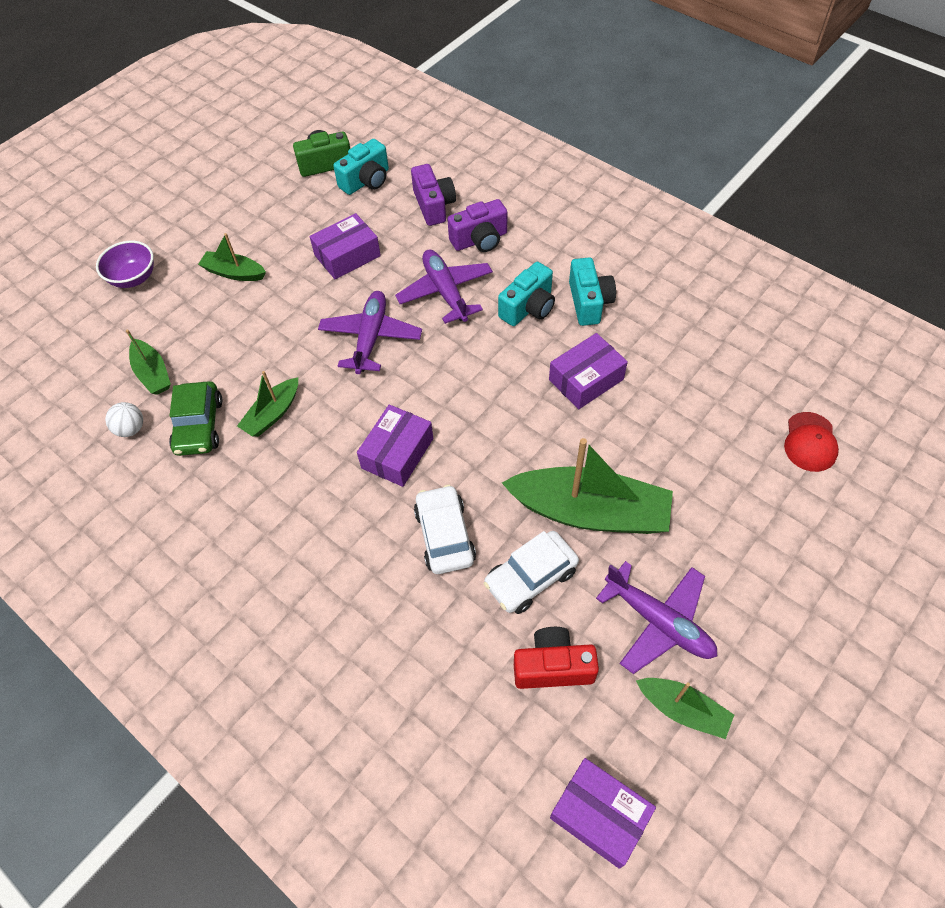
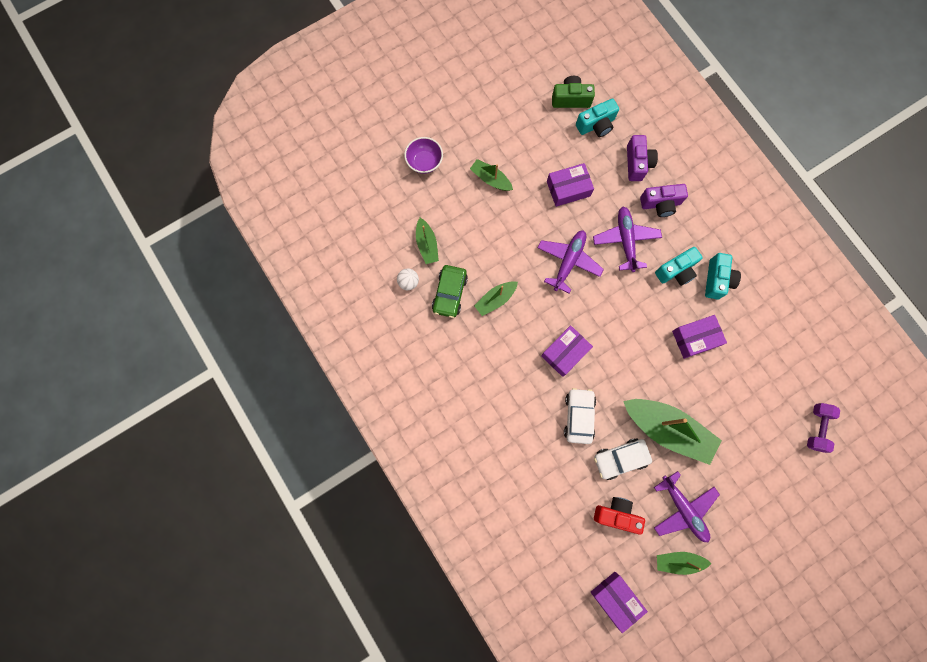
camera: 15 degrees right, 20 degrees up
(683, 710) = (678, 561): green boat -> green boat turned 135 degrees clockwise
(810, 442) = (817, 428): red cap -> purple dumbbell

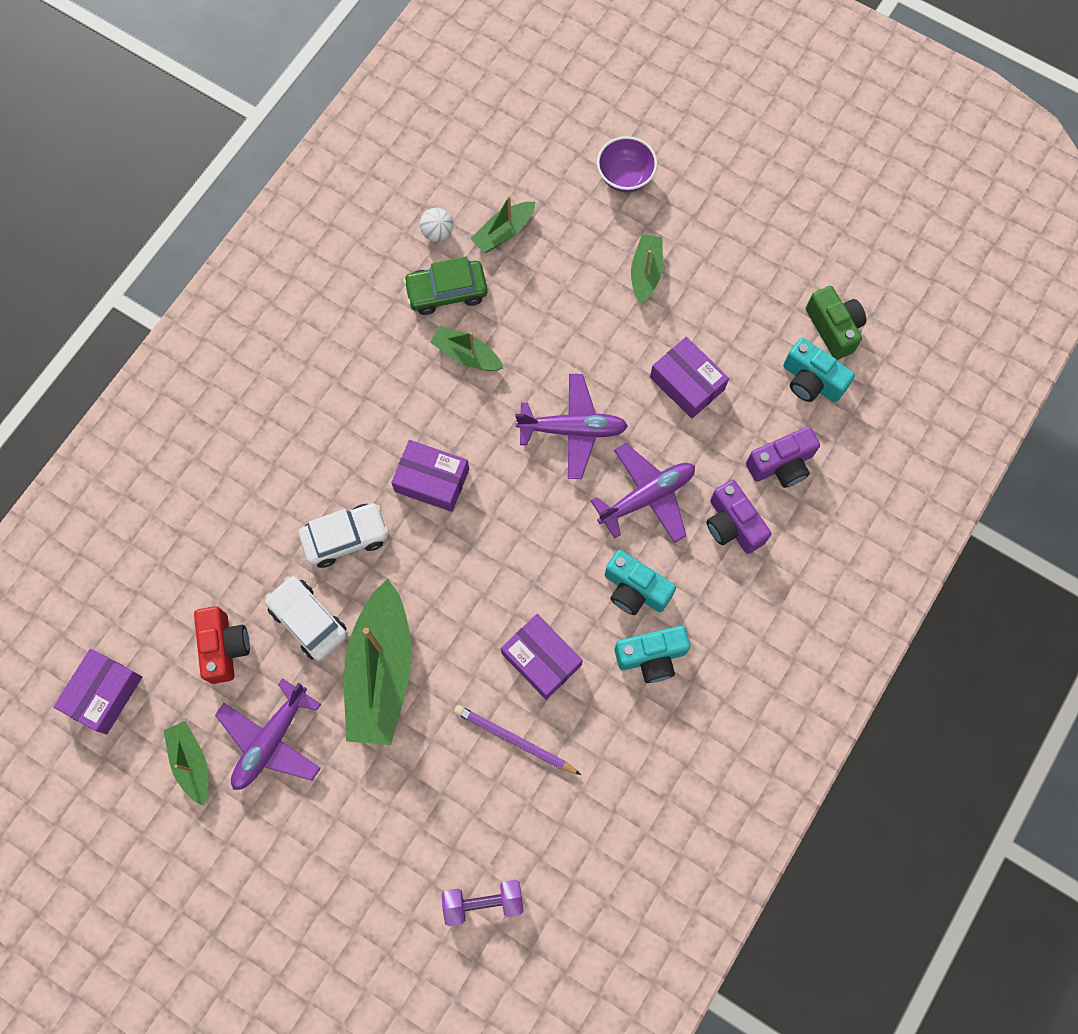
camera: 65 degrees right, 5 degrees down
(735, 372) = (515, 740): none -> purple pencil

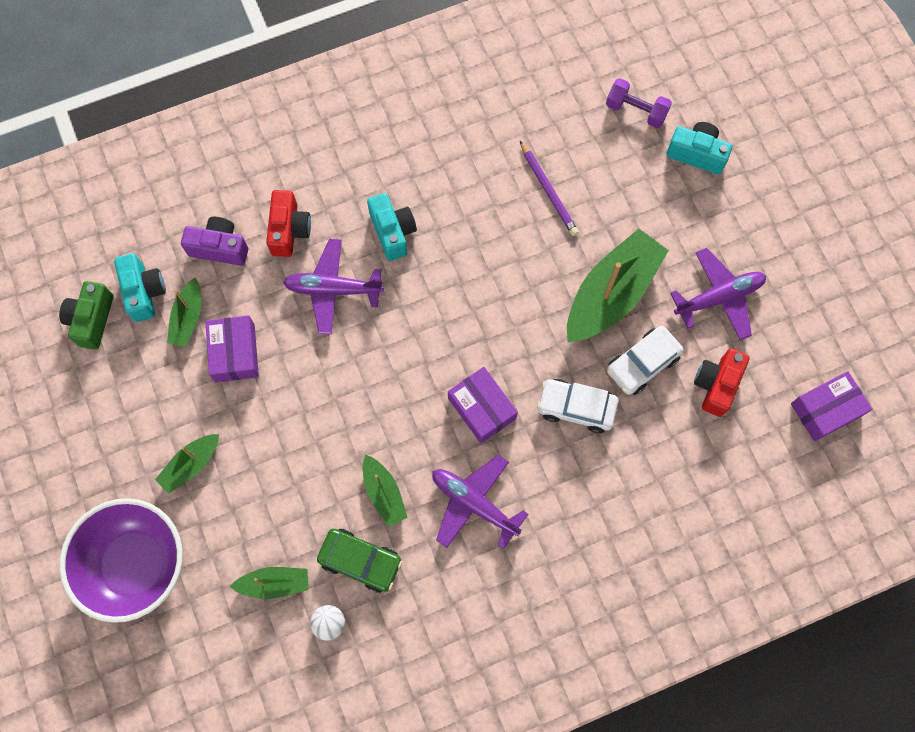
camera: 145 degrees left, 0 degrees up
(191, 762) = (785, 319): green boat -> green boat (188, 318)
(308, 621) = (642, 364): white car -> white car turned 60 degrees clockwise
(541, 659) = (492, 229): purple box -> none
(572, 430) = (348, 375): purple plane -> purple plane (474, 503)
(625, 177) = (136, 564): purple bowl -> purple bowl, size x1.90
(651, 656) = (416, 182): turquoise camera -> turquoise camera (696, 154)
(732, 524) = (289, 230): purple camera -> red camera

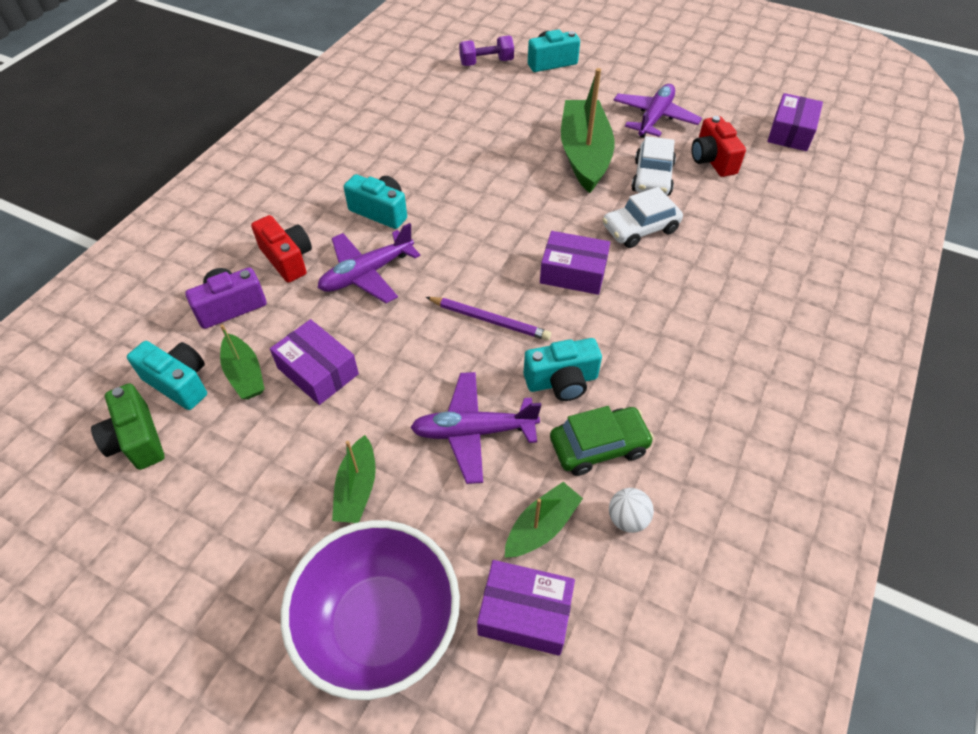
camera: 40 degrees left, 20 degrees down
(217, 626) = (525, 613): none -> purple box
(384, 493) = (561, 381): green boat -> turquoise camera
(474, 503) = (641, 336): purple plane -> purple plane (473, 431)
(548, 190) = (474, 128): purple pencil -> purple pencil (489, 320)

